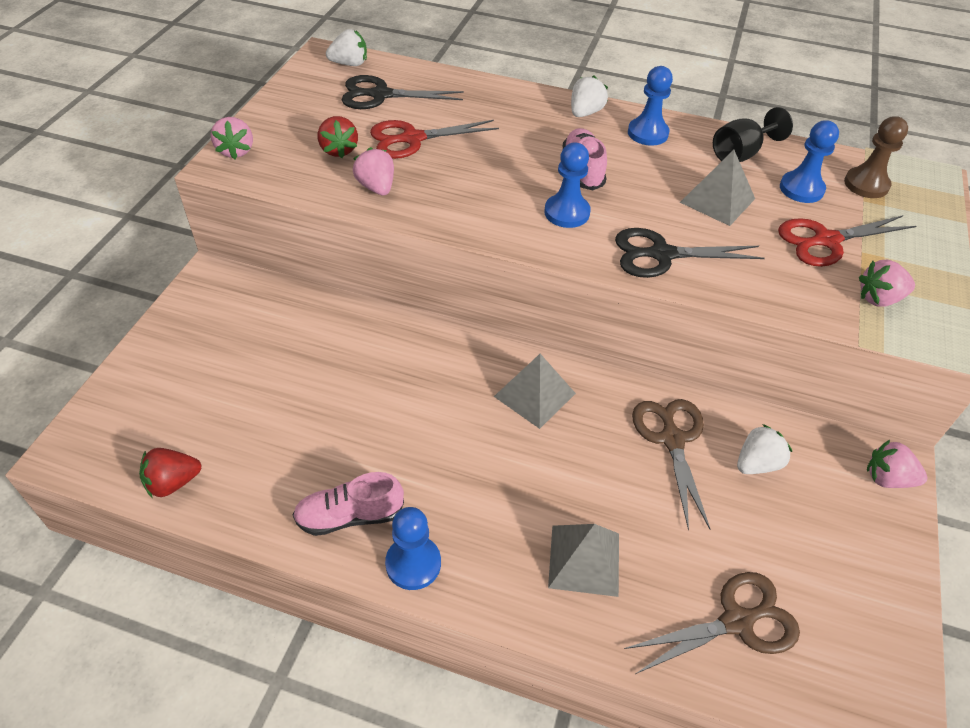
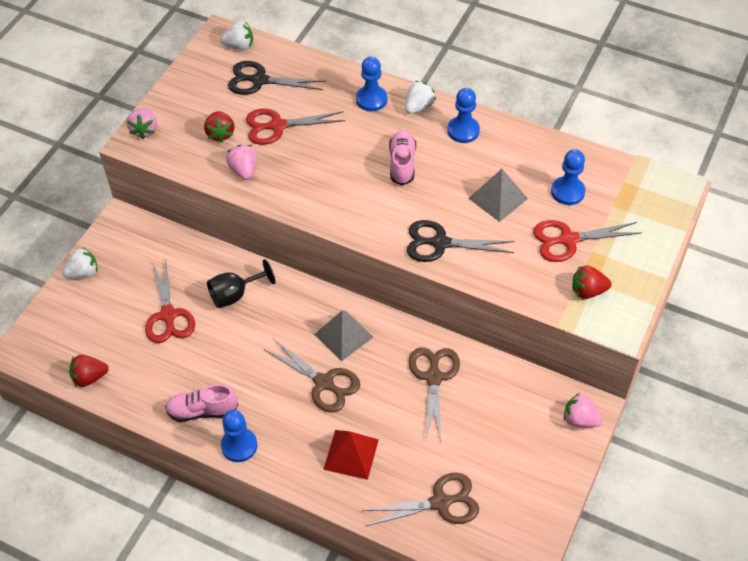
camera: 10 degrees right, 5 degrees up
(285, 387) = (168, 315): none -> red scissors
(521, 460) = (324, 383): none -> brown scissors
(567, 213) = (380, 202): blue pawn -> blue pawn (371, 99)
(584, 560) = (351, 454): grey pyramid -> red pyramid
(740, 154) = (531, 155): black goblet -> black goblet (235, 295)
(757, 463) = (489, 400): white strawberry -> white strawberry (83, 273)
(866, 184) = (621, 191): brown pawn -> none
(879, 298) = (588, 291): pink strawberry -> red strawberry

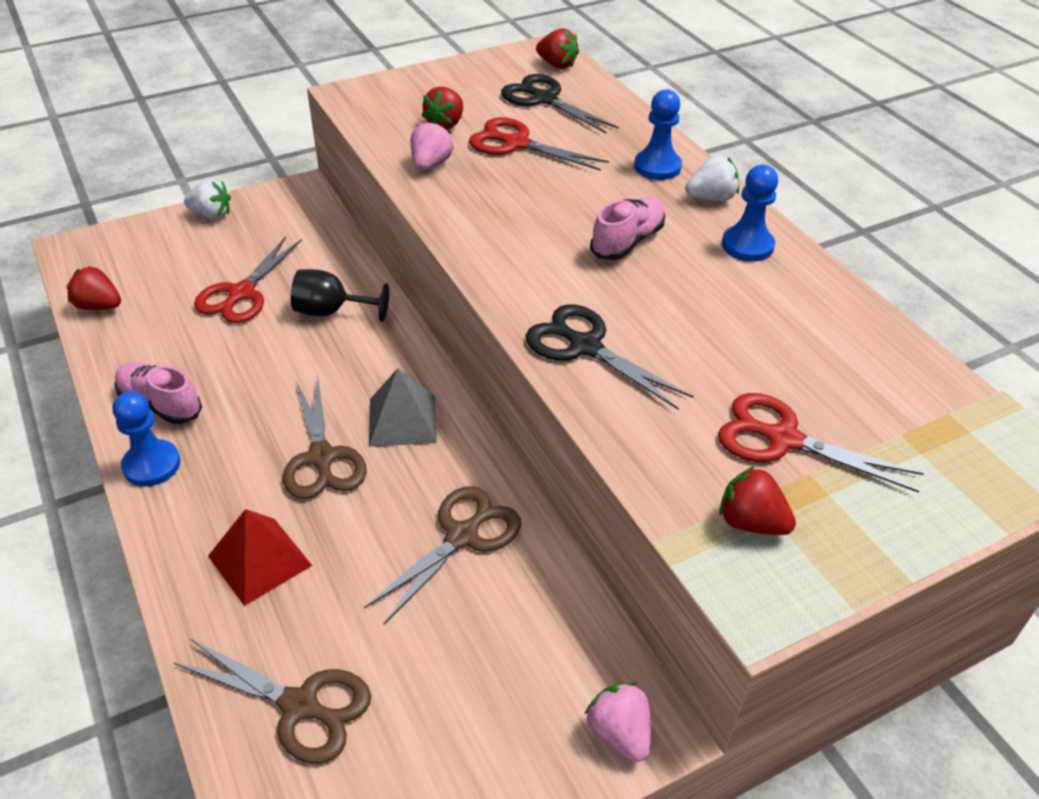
camera: 35 degrees right, 10 degrees down
(144, 130) = (372, 89): pink strawberry -> none
(239, 46) = (557, 65): white strawberry -> red strawberry
(498, 198) = (722, 337): grey pyramid -> none
(567, 192) = (839, 381): blue pawn -> none

